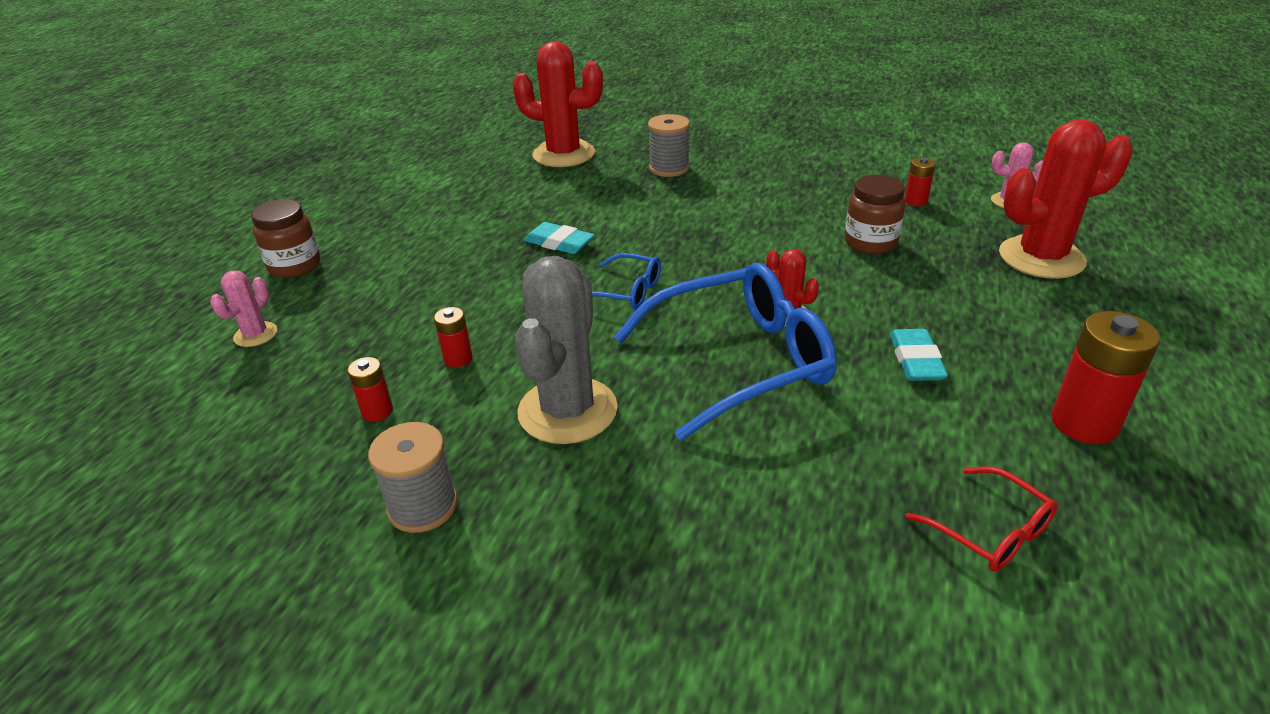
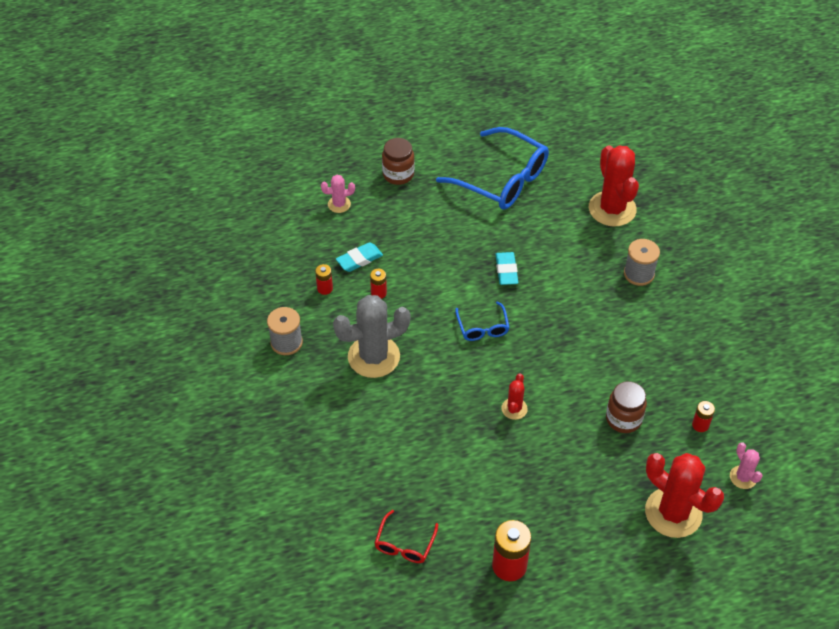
camera: 55 degrees right, 15 degrees up
(740, 361) = (457, 405): blue glasses -> blue glasses (502, 179)
(916, 360) = (513, 480): turquoise eraser -> turquoise eraser (359, 259)

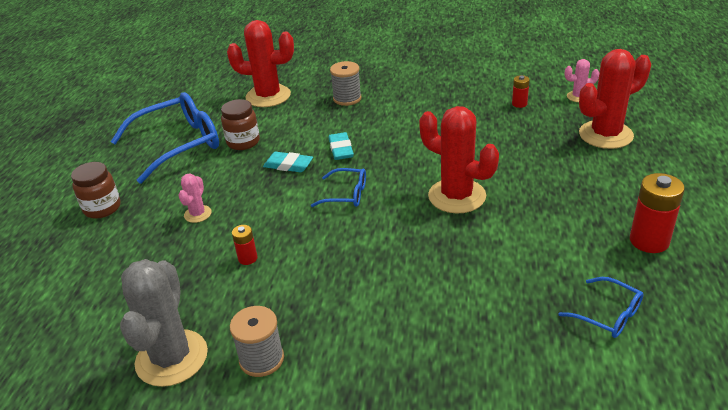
camera: 65 degrees left, 15 degrees down
(325, 288) = (206, 303): red battery -> none
(339, 204) = (96, 263): pink cactus -> pink cactus (198, 214)
(359, 259) = (189, 263): turquoise eraser -> turquoise eraser (341, 149)
(373, 357) = (334, 282): grey cactus -> grey cactus (172, 358)
(404, 544) = (608, 315): red glasses -> blue glasses
(514, 409) = (457, 196): red cactus -> red cactus, size x2.07
(623, 419) = (497, 138): brown jar -> brown jar (243, 142)

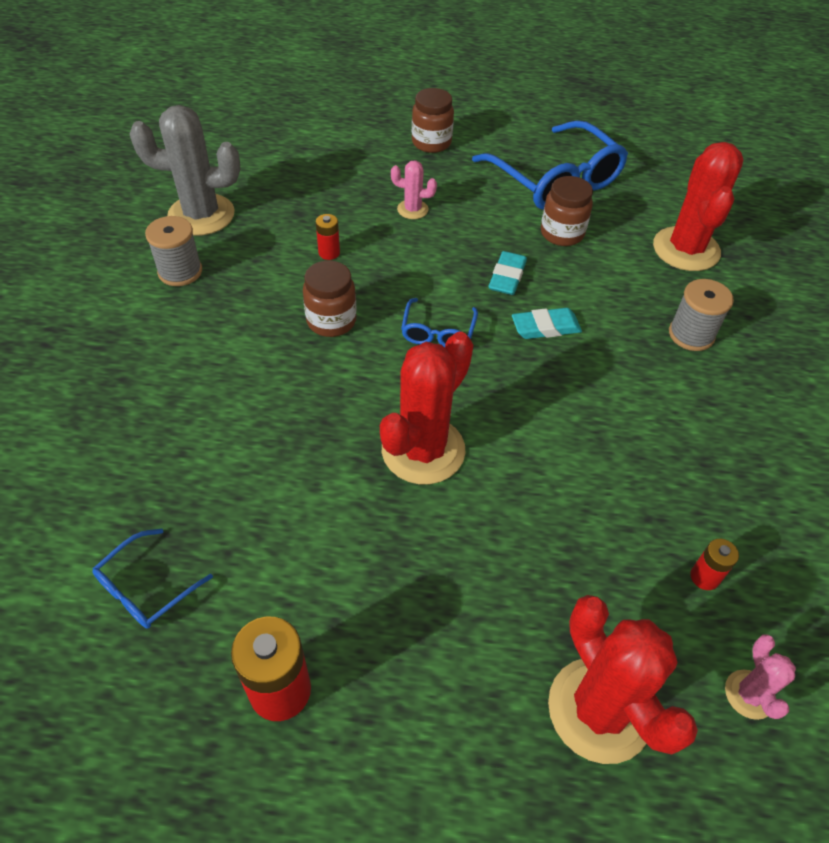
camera: 85 degrees right, 15 degrees up
(334, 249) = (331, 321): none -> brown jar

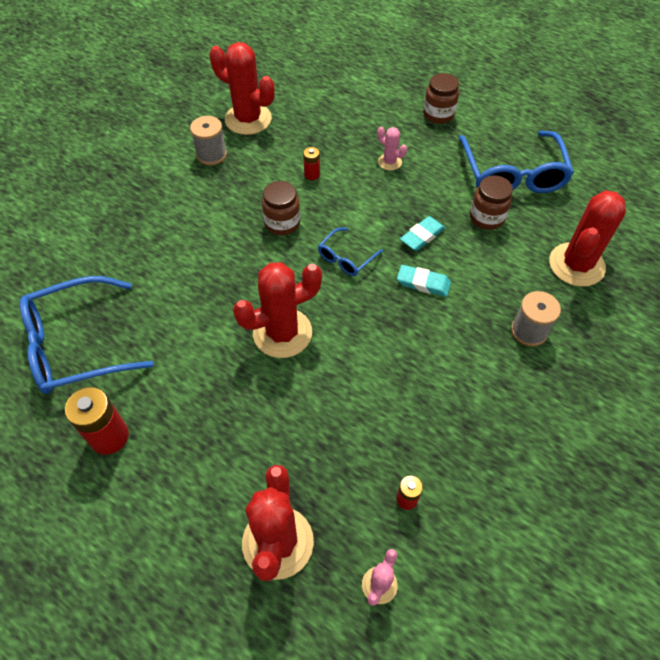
camera: 30 degrees right, 5 degrees up
(146, 588) = (77, 345): blue glasses -> blue glasses, size x2.05
(201, 215) = (248, 119): grey cactus -> red cactus

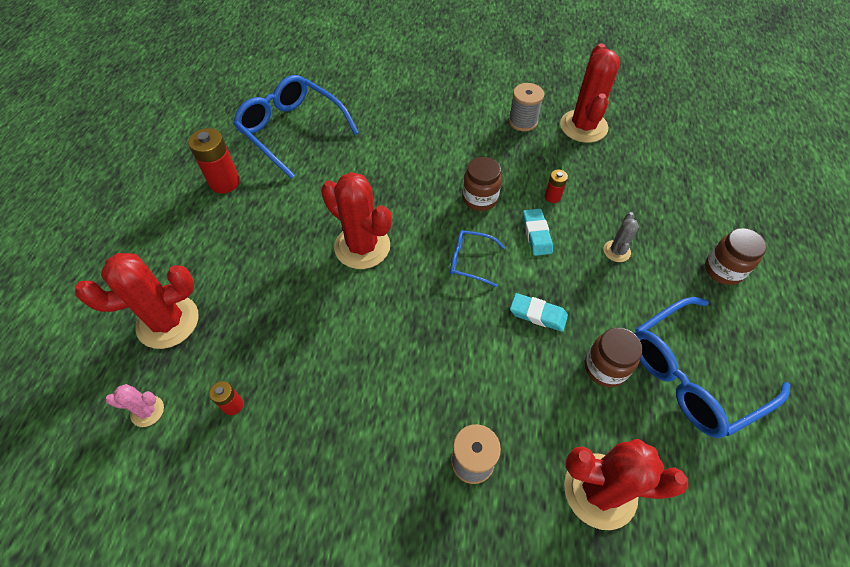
camera: 65 degrees right, 0 degrees up
(389, 162) = (616, 251): pink cactus -> grey cactus
(423, 283) = (478, 336): turquoise eraser -> turquoise eraser (536, 234)

